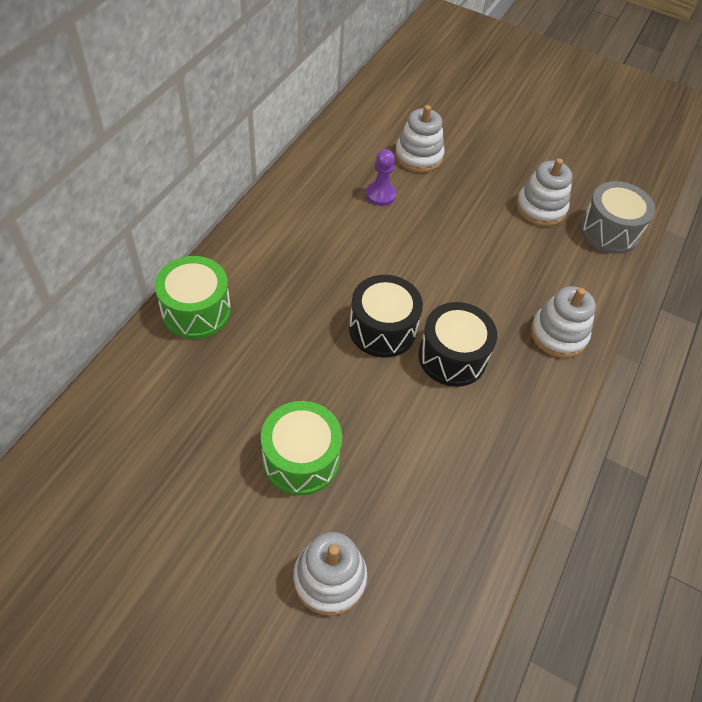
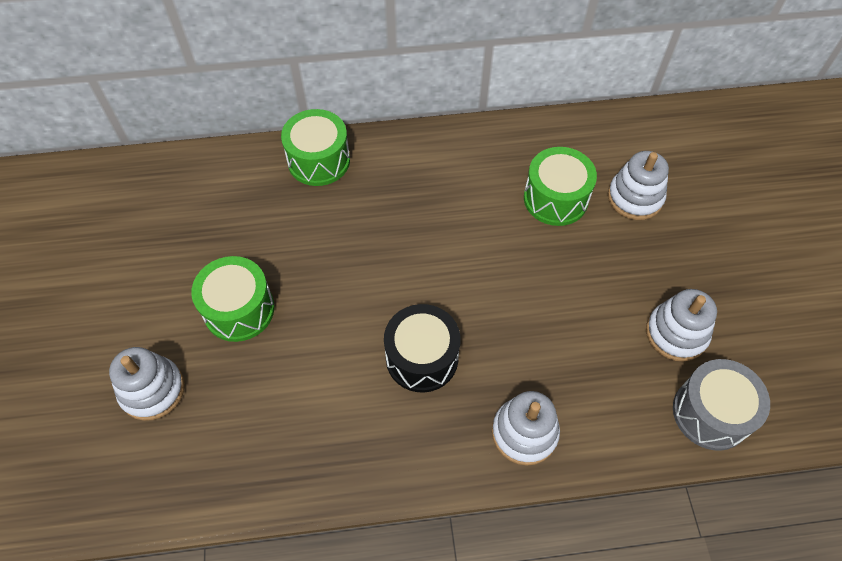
camera: 60 degrees right, 5 degrees up
(380, 195) = (555, 199): purple pawn -> green drum
(382, 329) = (406, 289): black drum -> none

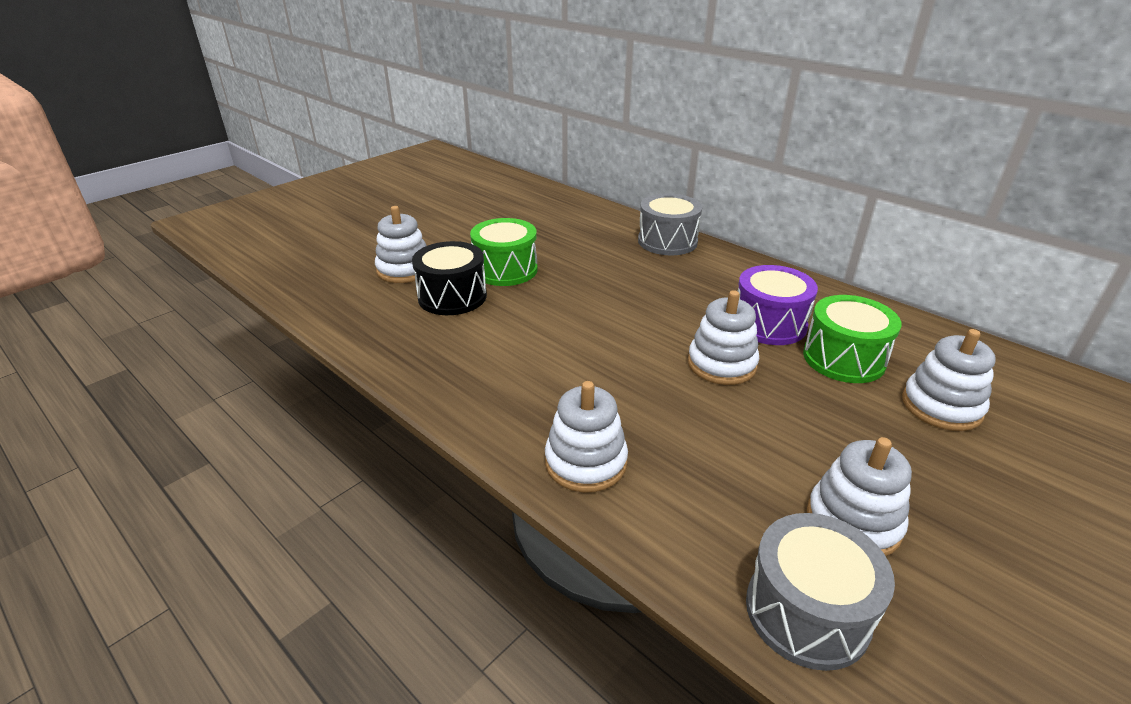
camera: 50 degrees right, 25 degrees down
(319, 160) = (667, 241): green drum -> grey drum
(422, 358) = (578, 364): black drum -> black drum (452, 297)
(485, 202) = (769, 324): none -> purple drum
(500, 270) = (721, 364): none -> white stacking toy

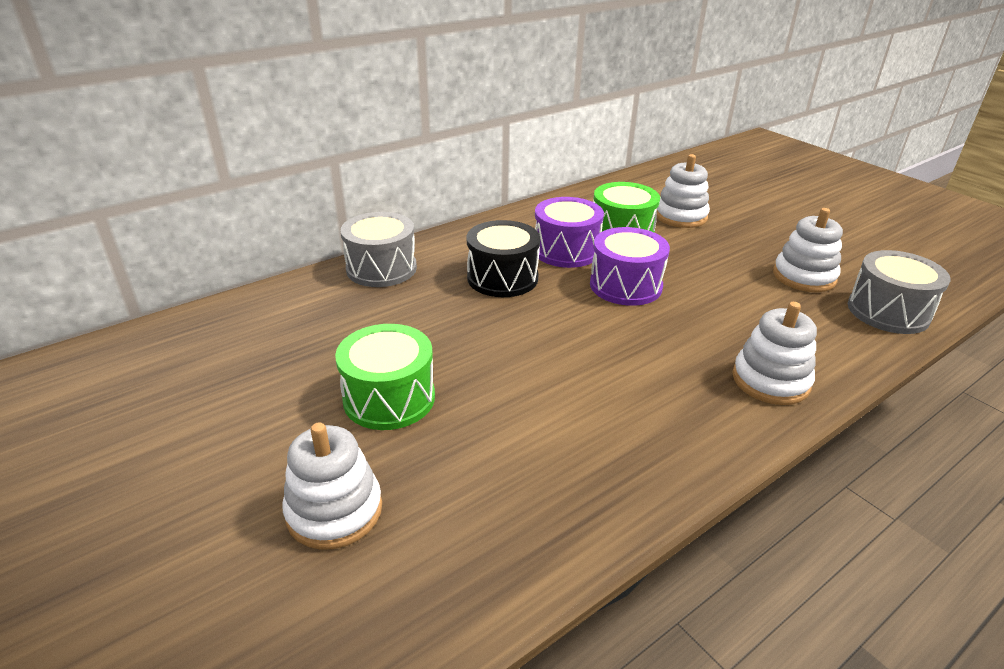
camera: 80 degrees left, 0 degrees up
(452, 297) = (445, 455): black drum -> black drum (502, 278)
(721, 364) = (625, 285): white stacking toy -> purple drum

